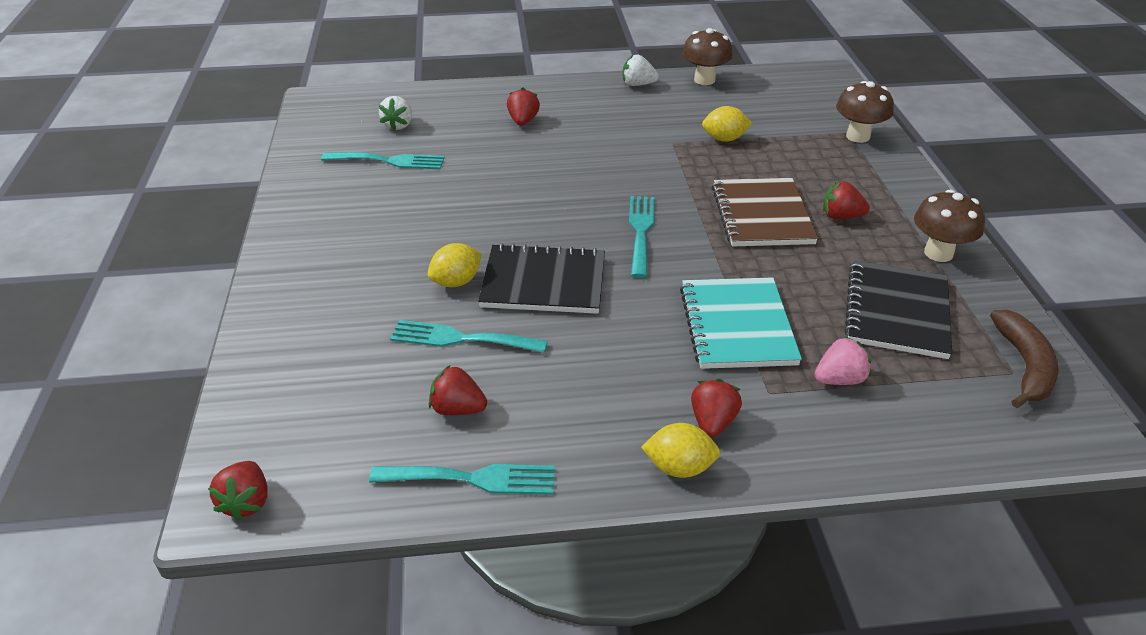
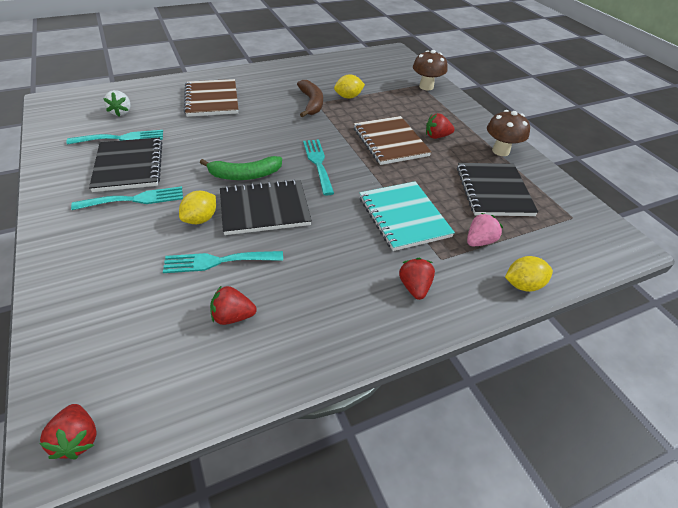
camera: 20 degrees left, 5 degrees up
(387, 199) = (129, 166): none -> black notebook
(472, 479) = (262, 370): turquoise fork -> turquoise fork (135, 199)
(523, 121) = (212, 100): red strawberry -> brown notebook
(533, 233) = (245, 175): none -> green banana
(638, 84) = (281, 68): white strawberry -> none
(679, 467) = (405, 325): yellow lemon -> yellow lemon (523, 285)
(704, 80) = (322, 62): brown mushroom -> none
(1024, 366) = (576, 212): brown banana -> brown banana (311, 103)

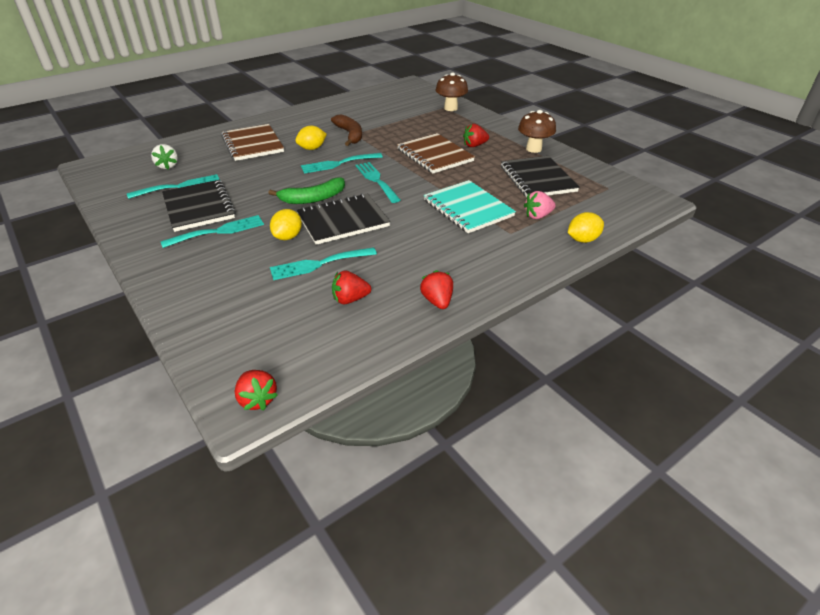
camera: 10 degrees left, 5 degrees down
(286, 136) = (338, 164): none -> turquoise fork
(348, 97) = (382, 125): yellow lemon -> yellow lemon (312, 148)
(414, 287) = (495, 255): red strawberry -> red strawberry (437, 301)
(479, 241) = (538, 216): pink strawberry -> pink strawberry turned 150 degrees counterclockwise

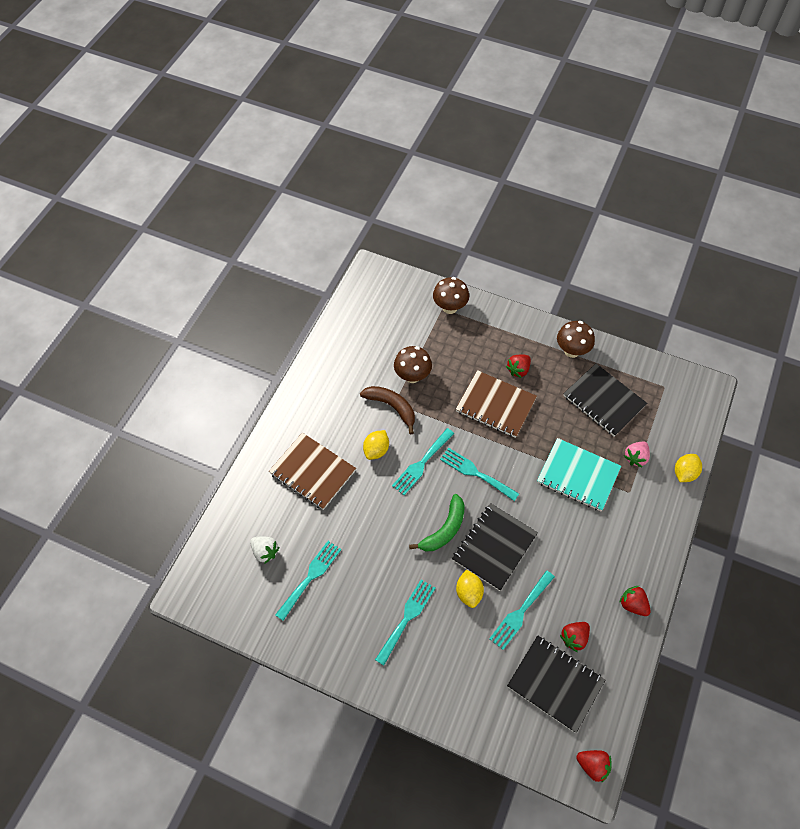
camera: 30 degrees left, 20 degrees up
(199, 207) = (358, 596): black notebook -> black notebook (555, 684)
(383, 127) = (412, 376): none -> brown mushroom

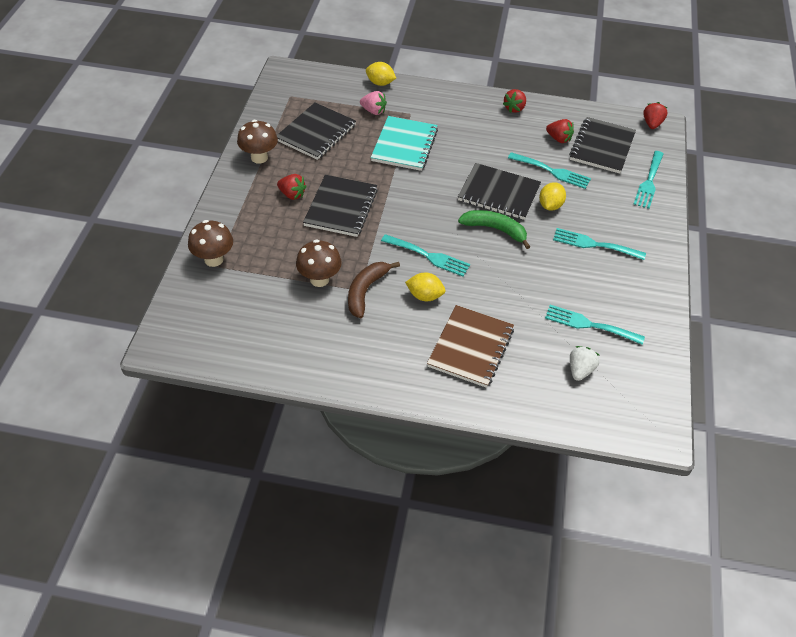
camera: 105 degrees left, 10 degrees down
(469, 592) = (550, 206): yellow lemon -> yellow lemon turned 45 degrees counterclockwise
(475, 473) = (425, 214): turquoise fork -> turquoise fork (649, 182)
(495, 405) = (341, 207): brown notebook -> black notebook

